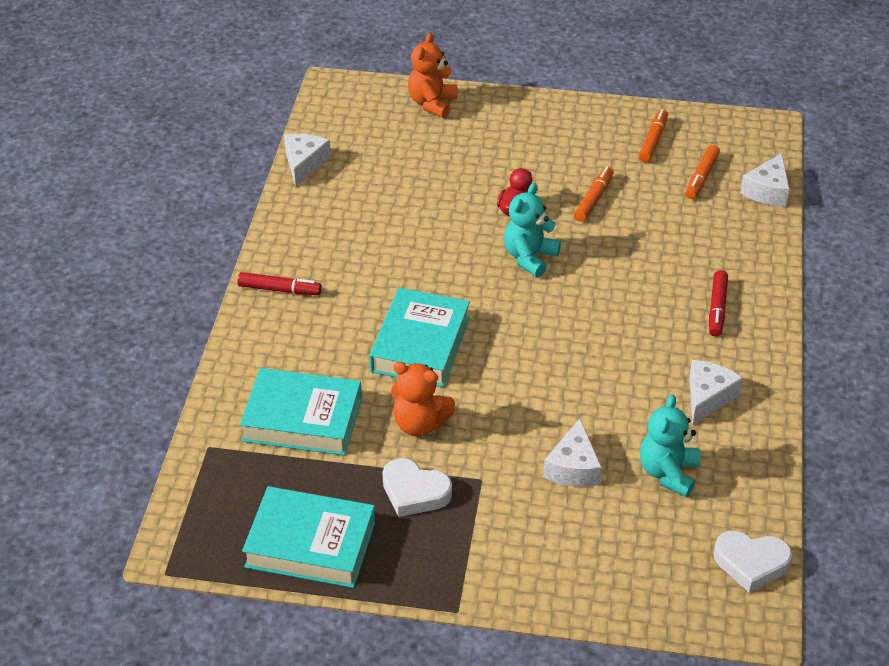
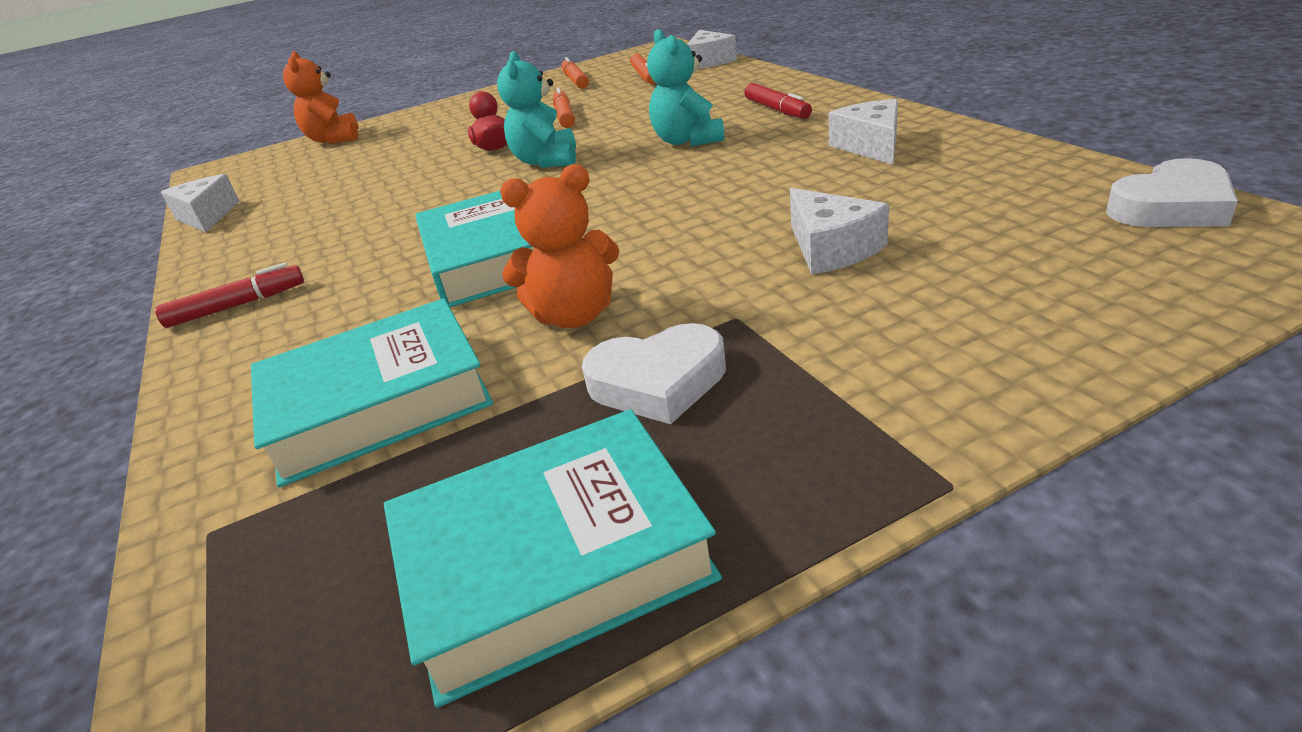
camera: 30 degrees left, 10 degrees down
(668, 473) = (939, 200): turquoise teddy bear -> turquoise teddy bear (687, 141)

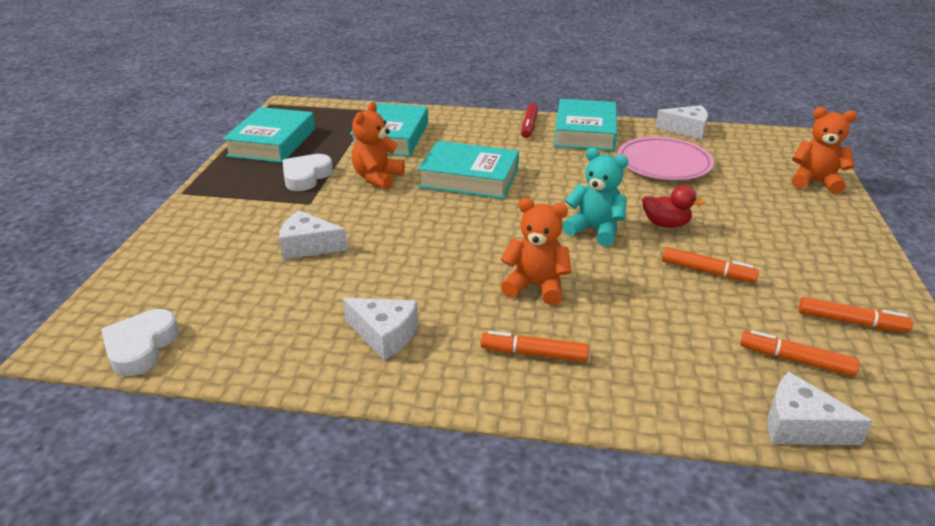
camera: 120 degrees right, 0 degrees up
(247, 261) = (585, 132): none -> turquoise book
(336, 192) = (663, 164): none -> pink plate
(687, 141) = (535, 286): turquoise teddy bear -> orange teddy bear
(777, 110) = (534, 354): red marker -> orange marker

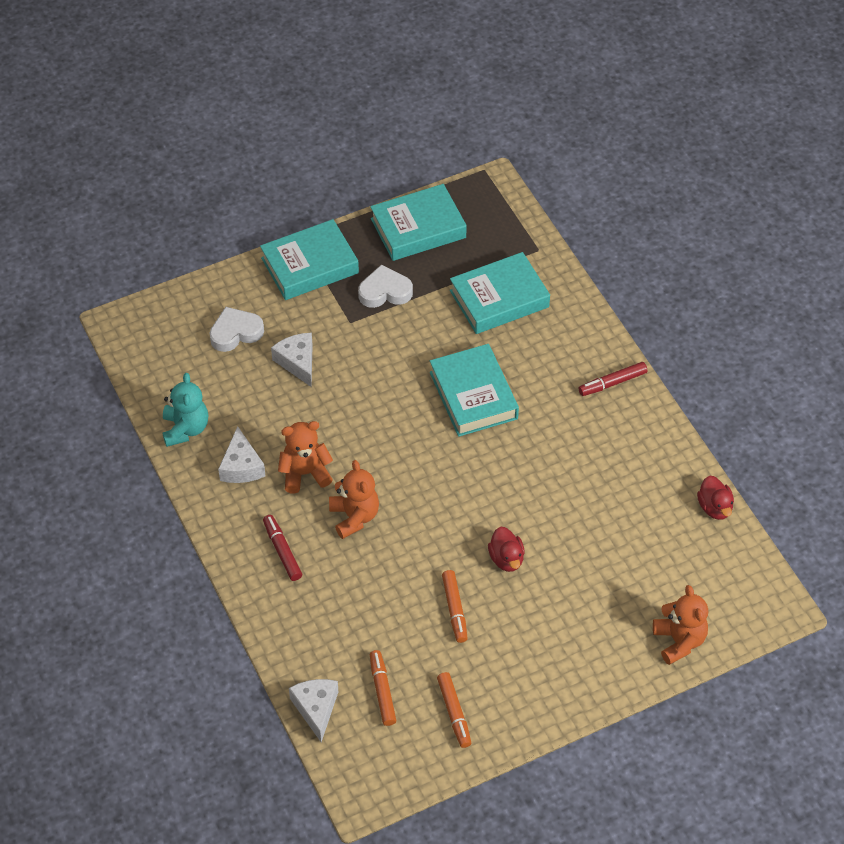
camera: 55 degrees right, 20 degrees up
(141, 347) = (142, 359): white heart -> white heart (235, 332)
(377, 178) = (421, 337): orange teddy bear -> orange teddy bear (305, 473)
(534, 354) = (282, 551): orange marker -> red marker
(585, 132) = (636, 431): turquoise book -> turquoise book (310, 265)
(595, 230) = (458, 517): turquoise teddy bear -> turquoise teddy bear (185, 429)
(663, 164) = (619, 517): pink plate -> none
(686, 130) = (714, 507): white cheese -> red duck

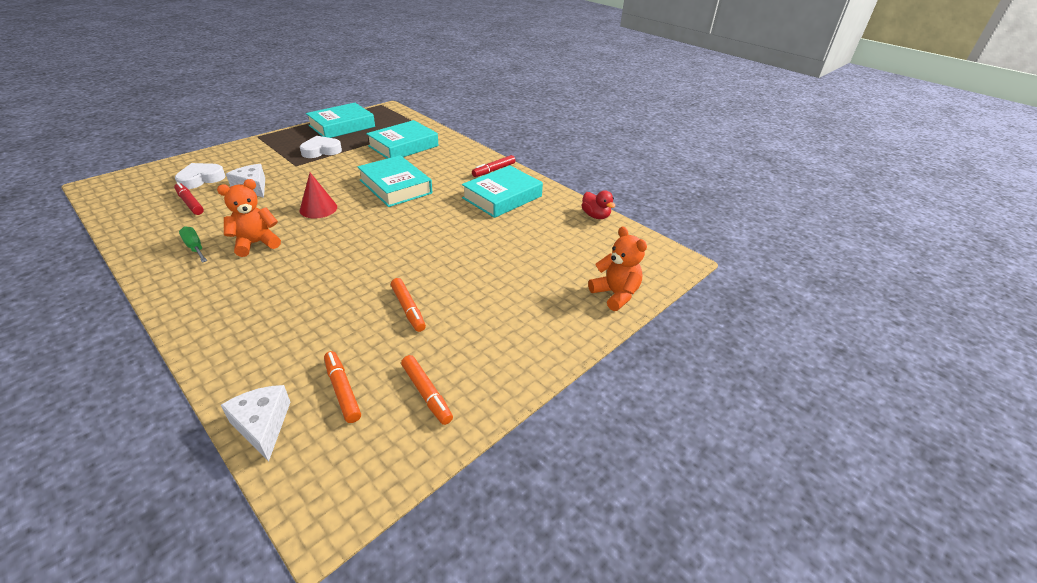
camera: 20 degrees left, 15 degrees down
(185, 429) = (143, 233): turquoise teddy bear -> none
(241, 466) = (195, 247): white cheese -> green screwdriver
(282, 551) = (230, 296): red marker -> red marker (190, 203)
(310, 265) = (264, 146): turquoise book -> turquoise book (502, 197)
(354, 517) = (303, 263): orange teddy bear -> none
(375, 423) = (318, 208): none -> red cone
(506, 559) = (446, 268): red duck -> none

